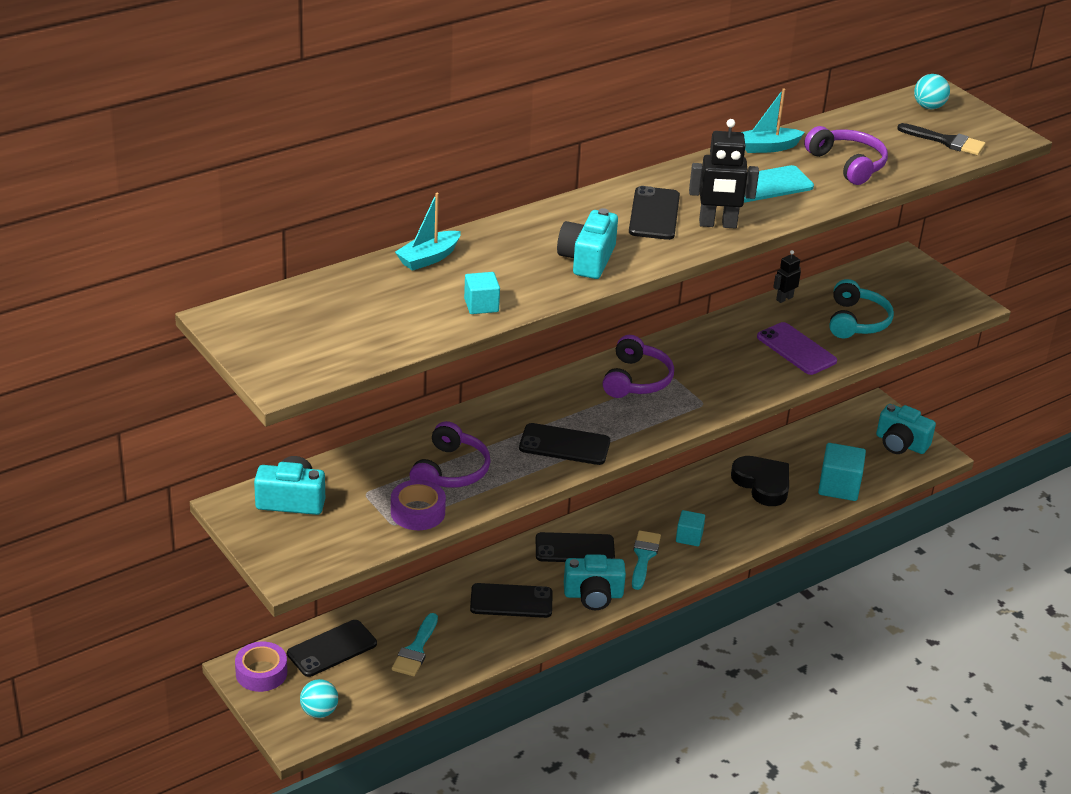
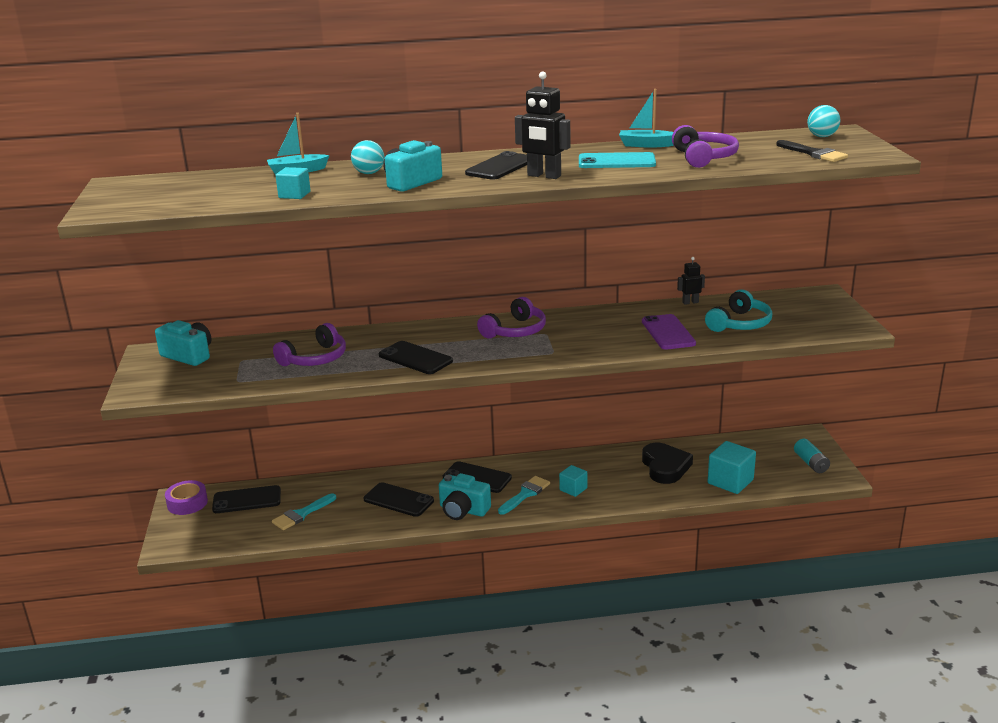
camera: 30 degrees right, 10 degrees down
(319, 712) = (199, 536): turquoise ball -> turquoise ball (369, 173)
(418, 512) = (262, 377): purple tape -> none
(900, 443) = (811, 463): turquoise camera -> turquoise battery

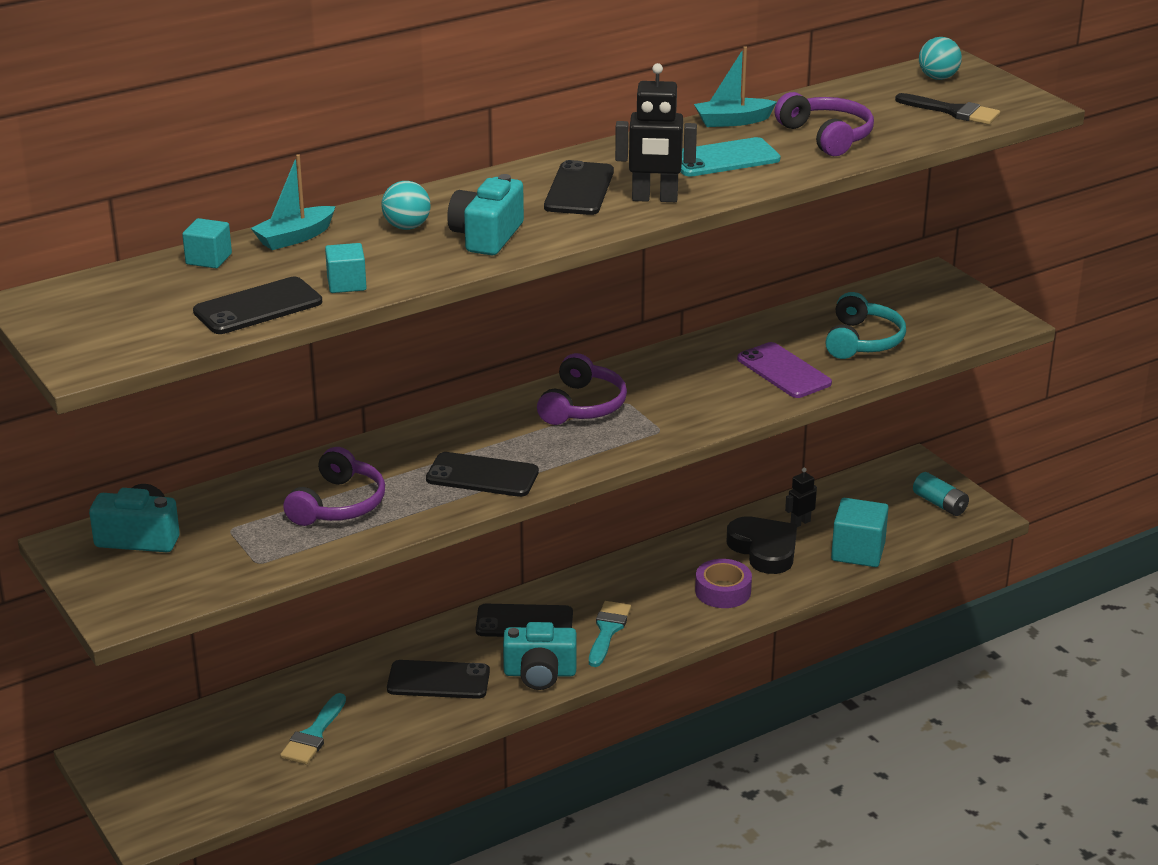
camera: 25 degrees left, 5 degrees up
(187, 503) = (122, 761): purple tape -> purple tape (723, 591)
(247, 500) = (212, 734): black phone -> black phone (258, 307)
(573, 489) = (666, 608): turquoise cube -> turquoise cube (208, 259)
(690, 302) = (777, 318): black robot -> black robot (800, 523)

